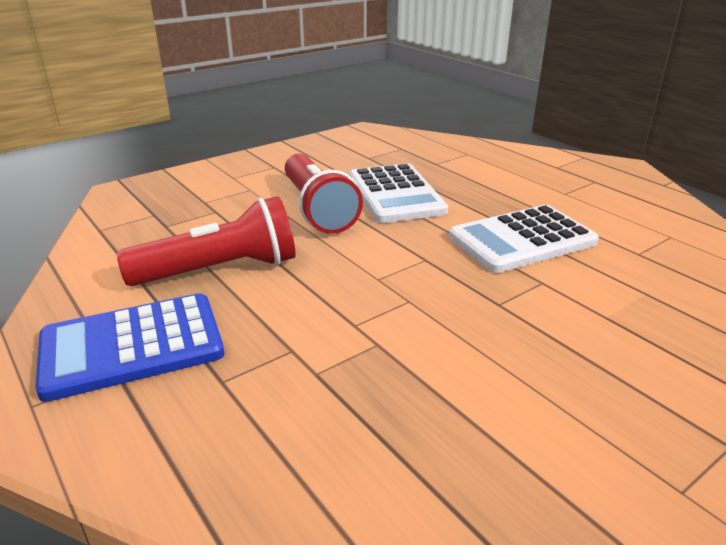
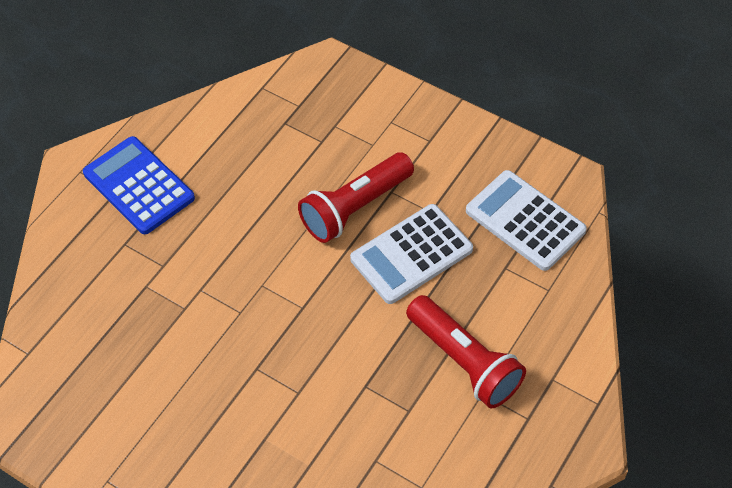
camera: 70 degrees right, 25 degrees up
(220, 270) = (236, 187): red flashlight -> red flashlight (464, 361)
(522, 240) = (362, 369): white calculator -> white calculator (525, 221)

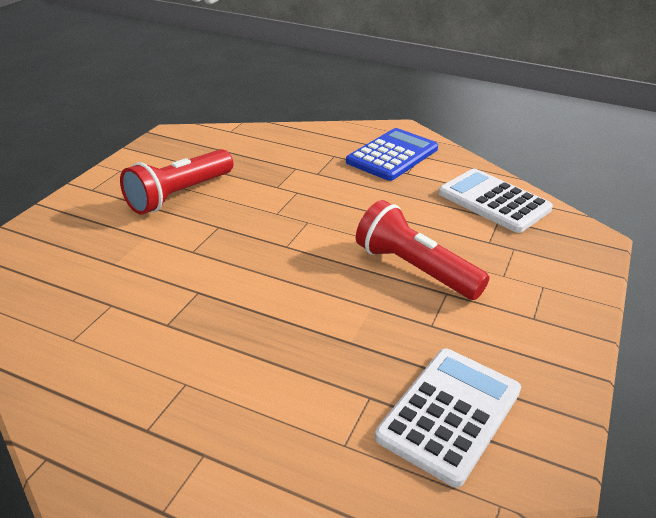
camera: 80 degrees right, 20 degrees down
(411, 254) = (366, 313): white calculator -> white calculator (493, 201)
(464, 361) = (228, 365): red flashlight -> red flashlight (179, 195)

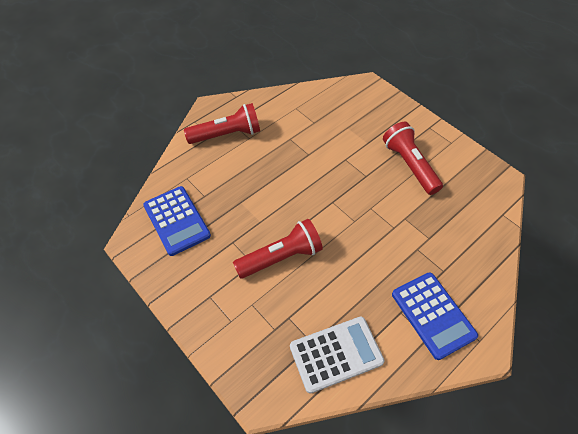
camera: 115 degrees right, 20 degrees up
(188, 424) = (227, 134): none -> red flashlight
(449, 414) = (177, 220): white calculator -> blue calculator

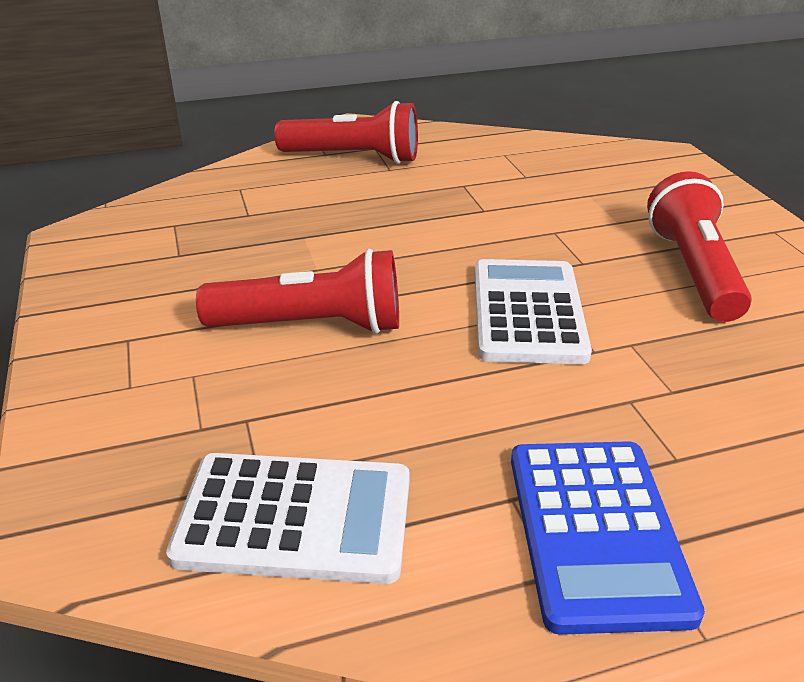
camera: 25 degrees right, 20 degrees down
(177, 220) = (173, 230): blue calculator -> none
(359, 215) = (527, 312): none -> white calculator

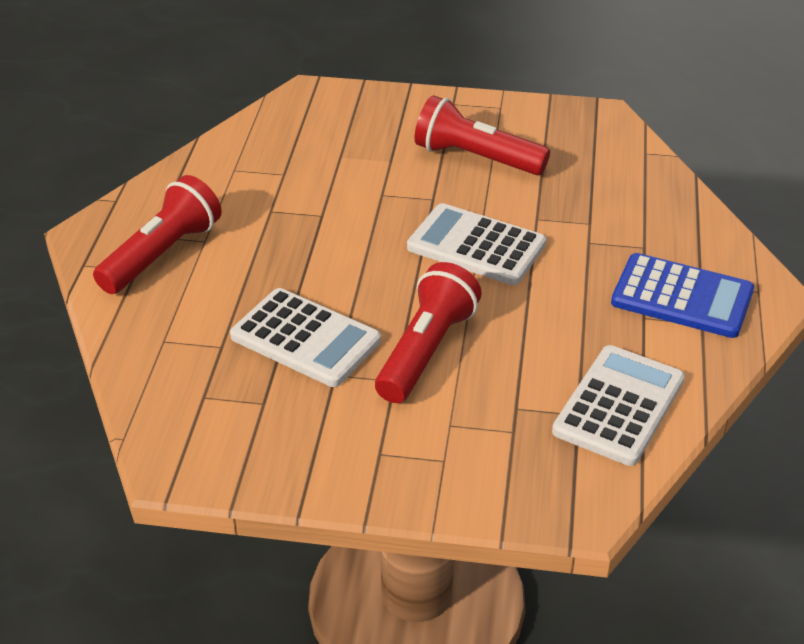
camera: 65 degrees left, 5 degrees up
(285, 251) = (306, 338): none -> white calculator

